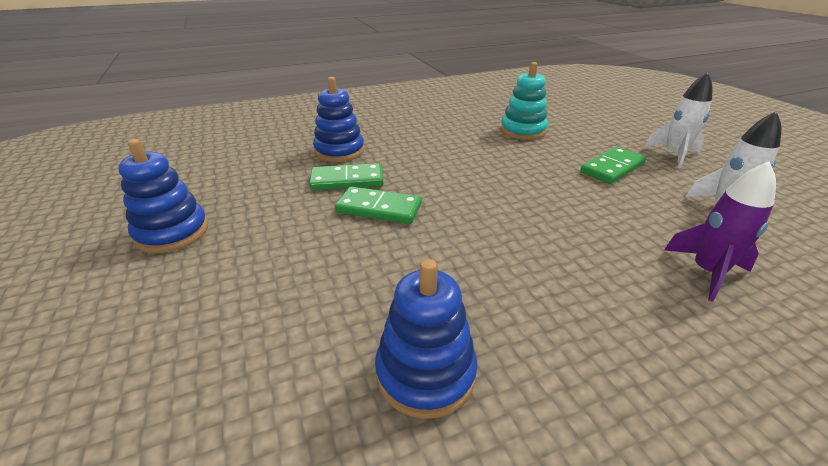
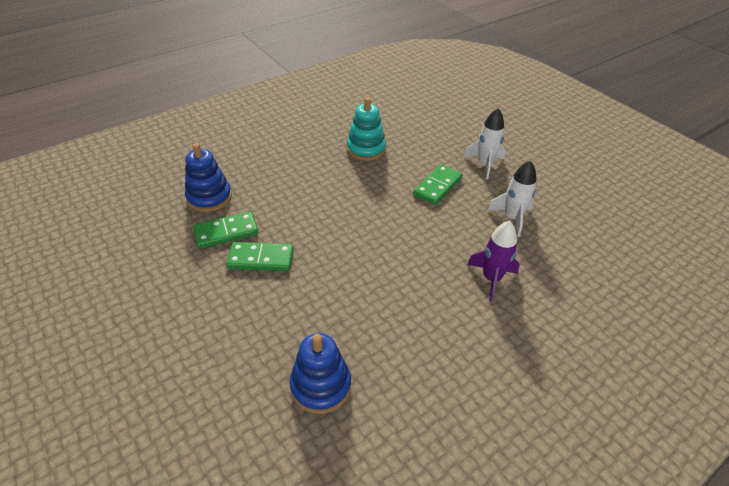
camera: 15 degrees left, 10 degrees up
(172, 232) = (99, 311): blue stacking toy -> none

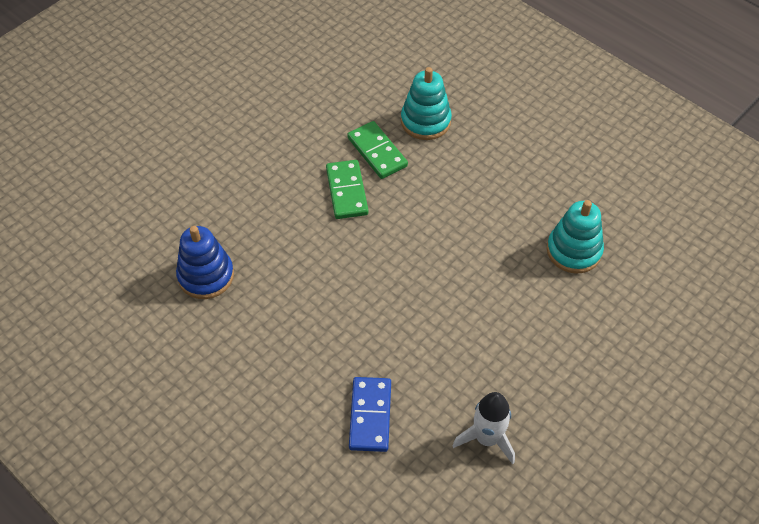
camera: 80 degrees right, 10 degrees up
(209, 197) = (425, 121): blue stacking toy -> turquoise stacking toy
(437, 186) = (523, 344): green domino -> none
(484, 164) = (596, 401): white rocket -> none
(491, 278) = (370, 415): purple rocket -> blue domino

